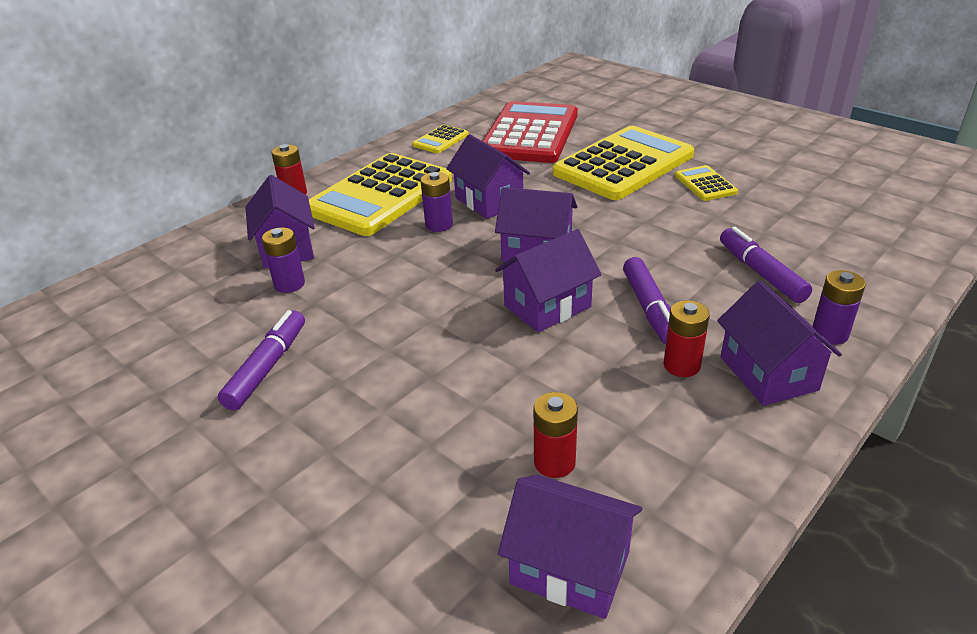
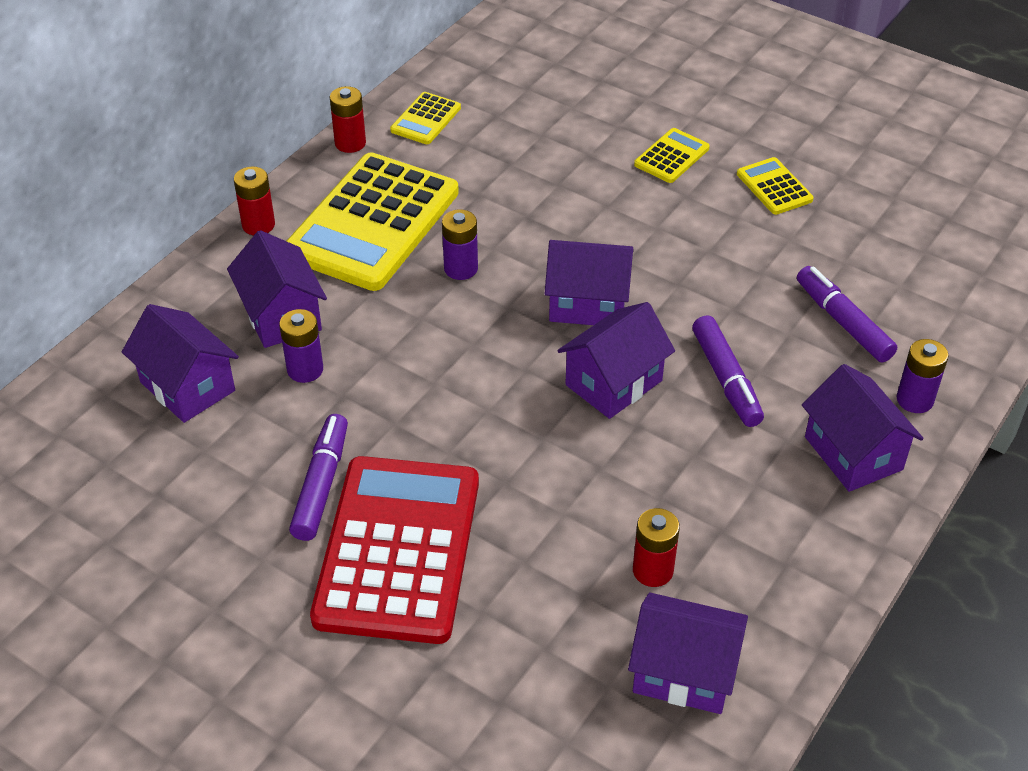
camera: 10 degrees left, 10 degrees up
(489, 201) = (514, 226): purple house -> purple house (187, 386)
(530, 134) = (543, 104): red calculator -> red calculator (398, 549)
(623, 164) = (671, 156): yellow calculator -> yellow calculator, size x0.44
(681, 365) = (766, 450): red battery -> red battery (350, 143)

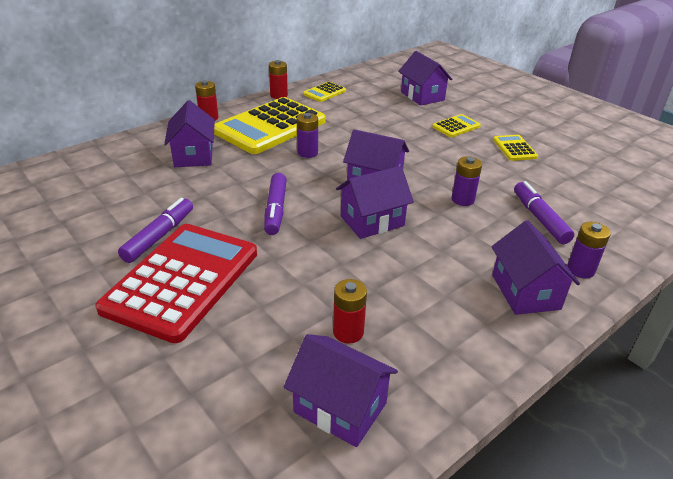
camera: 15 degrees right, 10 degrees down
(187, 386) = (119, 176): purple house -> purple house (422, 96)
(305, 370) = (189, 181): purple battery -> purple battery (463, 200)
(726, 379) = (448, 233): purple marker -> purple marker (275, 210)

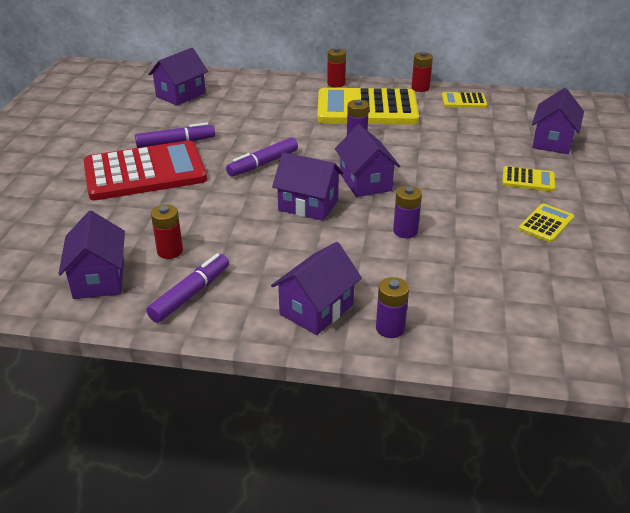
camera: 50 degrees right, 0 degrees up
(194, 155) = (279, 105): purple house -> purple house (181, 95)
(539, 218) = (440, 280): purple marker -> purple marker (190, 294)

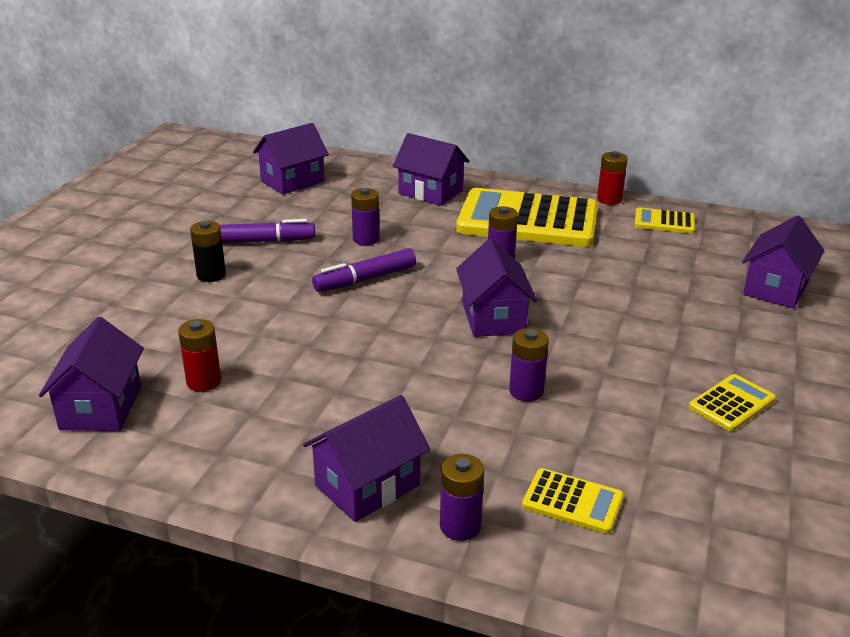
camera: 10 degrees right, 5 degrees down
(145, 172) = (211, 275): red calculator -> black battery
(190, 294) = (209, 443): purple marker -> none
(253, 134) = (366, 239): none -> purple battery
(308, 205) = (406, 340): purple house -> purple house (430, 192)
(336, 83) = (497, 184): red battery -> none
(528, 180) = (723, 338): yellow calculator -> yellow calculator (572, 502)

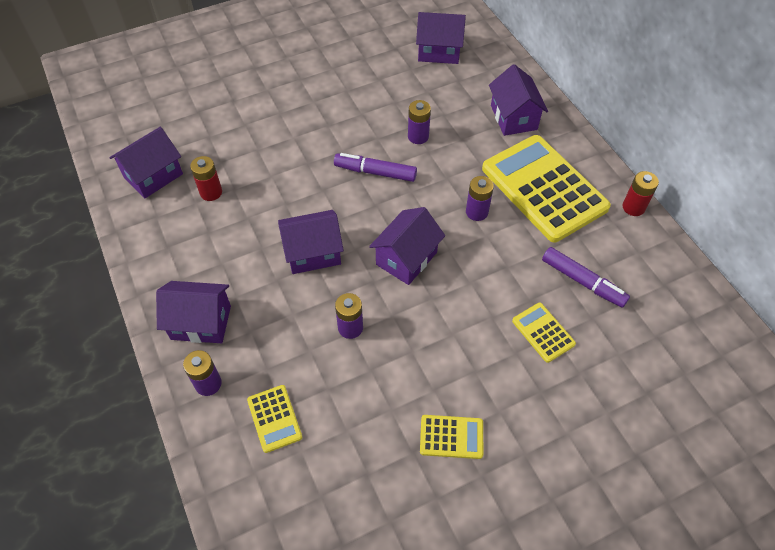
camera: 45 degrees right, 25 degrees up
(211, 275) = (301, 110): black battery -> none
(264, 241) = (359, 99): purple marker -> purple marker (582, 282)
(664, 222) = (643, 258): yellow calculator -> yellow calculator (543, 332)
(775, 288) = (630, 378): purple house -> purple house (313, 253)

